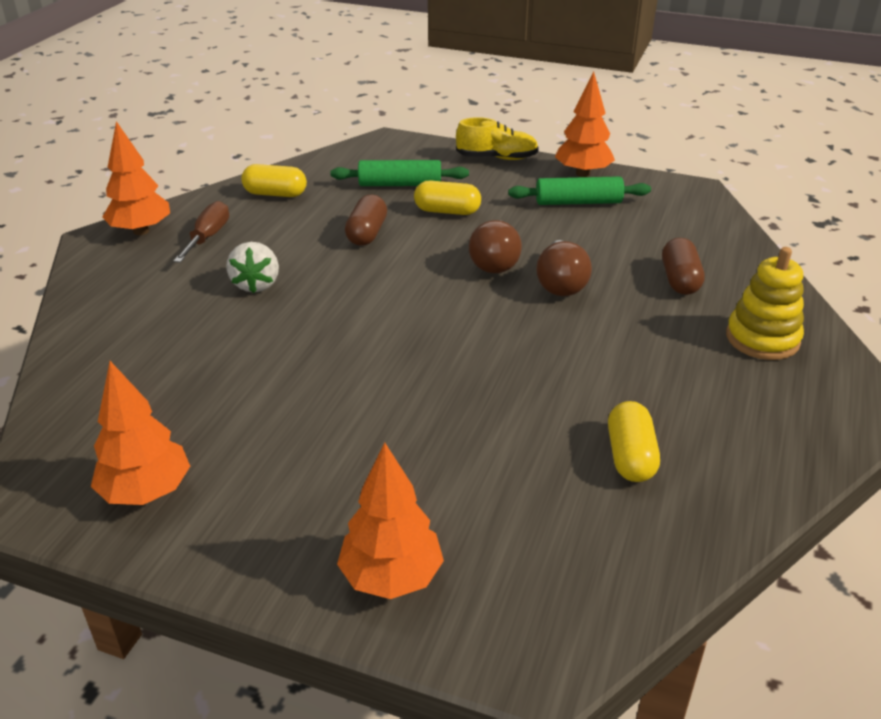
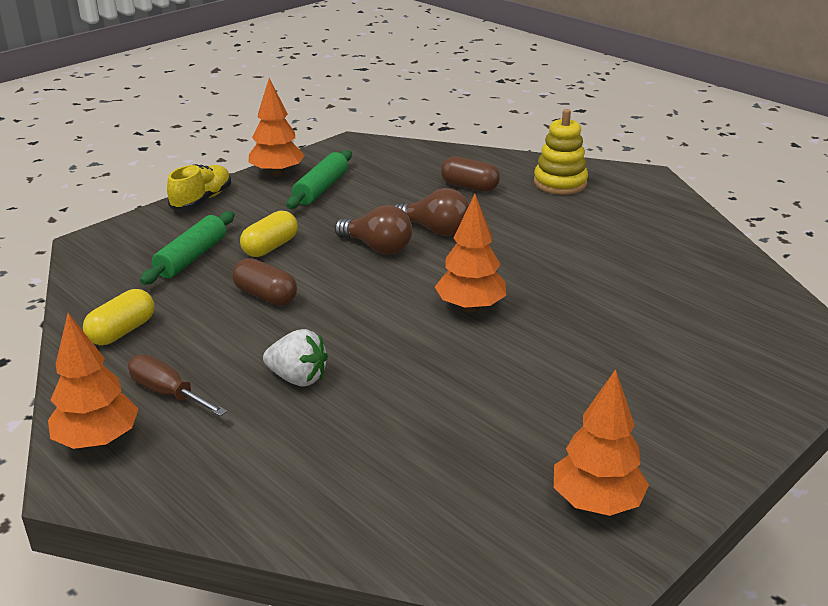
camera: 65 degrees left, 5 degrees down
(391, 577) = (744, 390): orange tree -> orange tree (470, 307)
(630, 456) = (658, 265): yellow capsule -> none

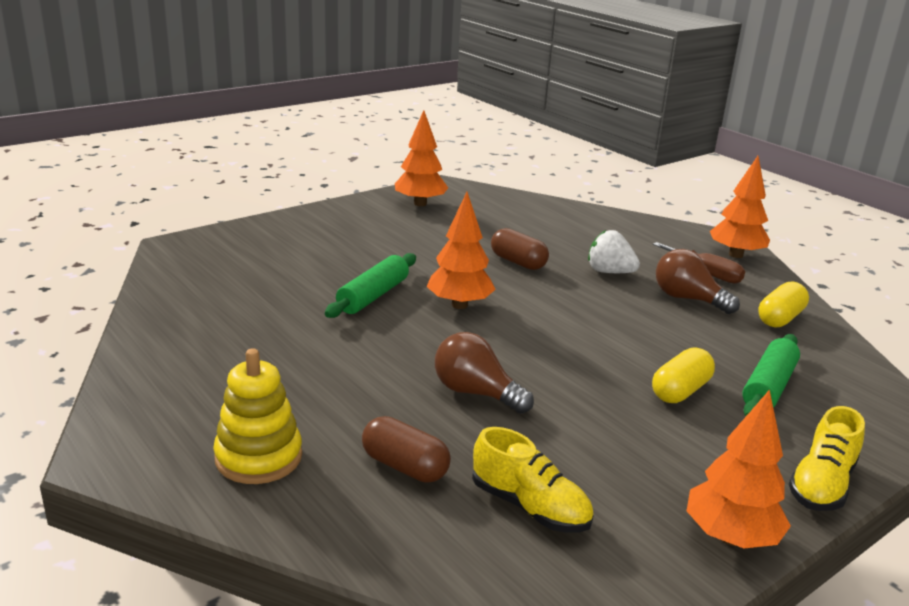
camera: 175 degrees left, 5 degrees down
(265, 296) = (661, 335): brown capsule -> brown capsule (518, 262)
(321, 189) = (643, 489): green rolling pin -> green rolling pin (373, 296)
(377, 247) = (549, 376): brown light bulb -> brown light bulb (688, 299)
(390, 176) = (530, 507): none -> yellow shoe

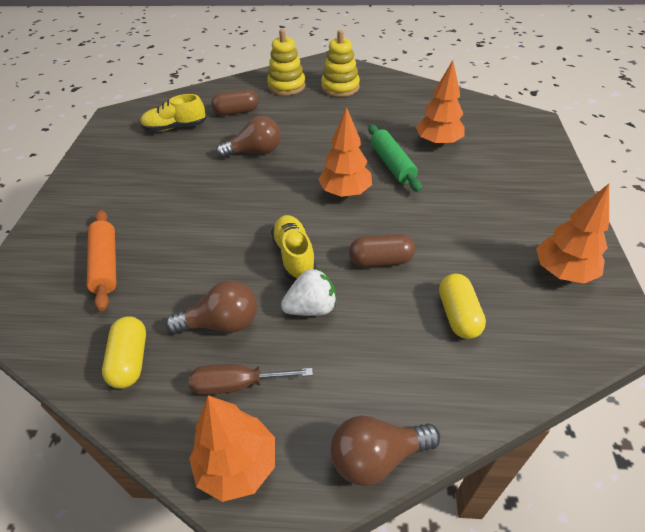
camera: 135 degrees right, 20 degrees up
(211, 398) = (340, 87): none -> yellow stacking toy
(653, 224) = (377, 457): none -> brown light bulb
(680, 391) = (158, 222): yellow capsule -> yellow capsule (458, 315)
(730, 537) = (86, 163): orange tree -> orange tree (438, 143)
(768, 387) = (106, 264): green rolling pin -> orange rolling pin
(821, 484) = (50, 213): yellow shoe -> yellow shoe (294, 256)

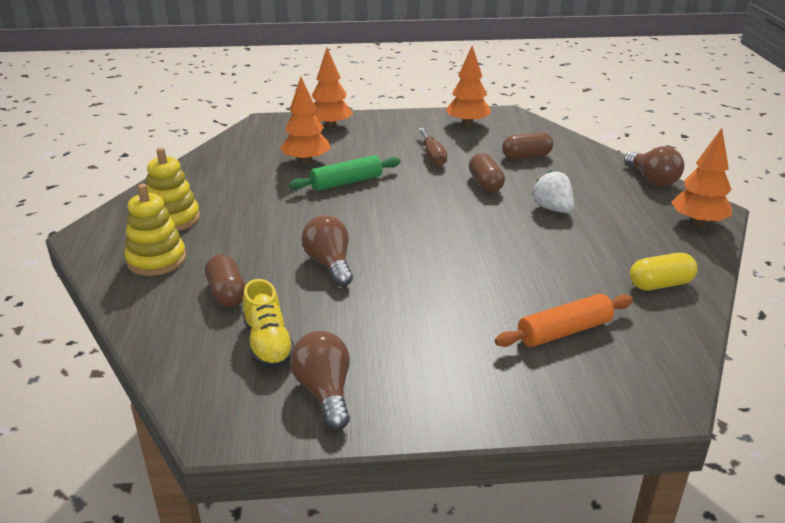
camera: 100 degrees left, 15 degrees down
(222, 323) = (593, 246): brown light bulb -> brown light bulb (325, 392)
(237, 384) = (642, 231): brown screwdriver -> brown screwdriver (432, 156)
(294, 256) = (497, 221): yellow shoe -> none
(345, 192) = (398, 203): orange tree -> orange tree (330, 126)
(458, 315) = (526, 156): yellow capsule -> brown capsule

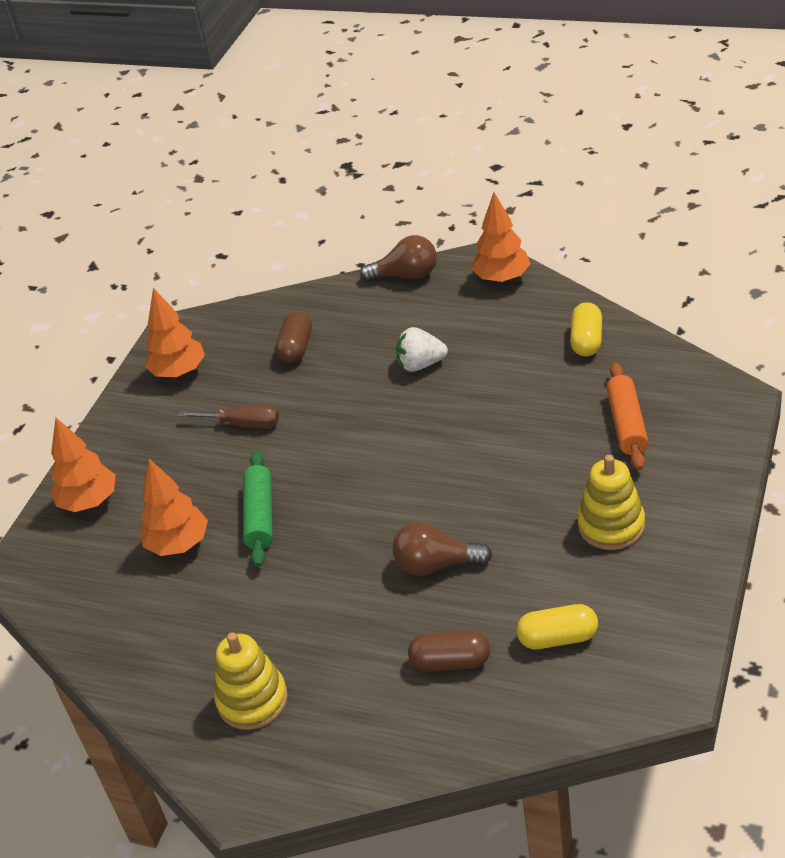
camera: 60 degrees left, 10 degrees up
(156, 260) = (346, 723): yellow stacking toy -> yellow stacking toy (611, 525)
(268, 344) = (558, 638): yellow shoe -> yellow capsule
(325, 392) = (647, 606): brown light bulb -> none
(485, 184) = (338, 399): brown capsule -> none

